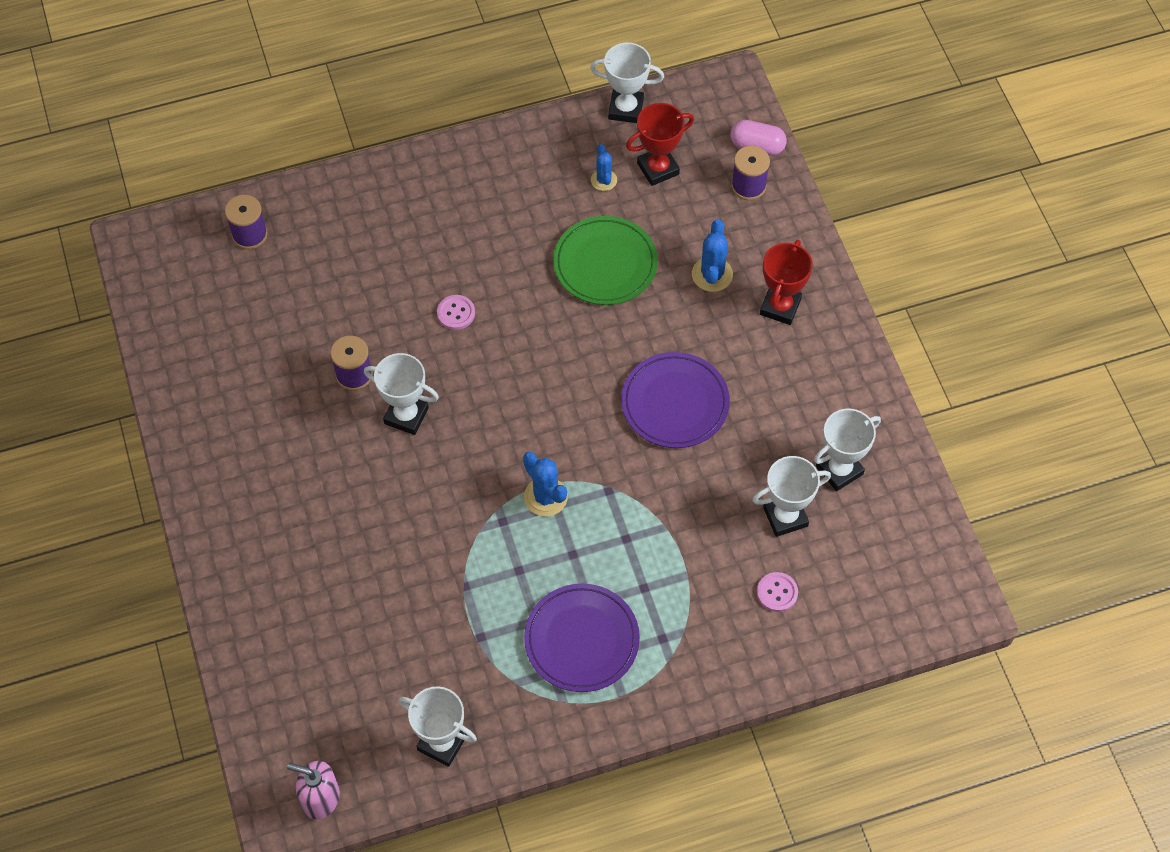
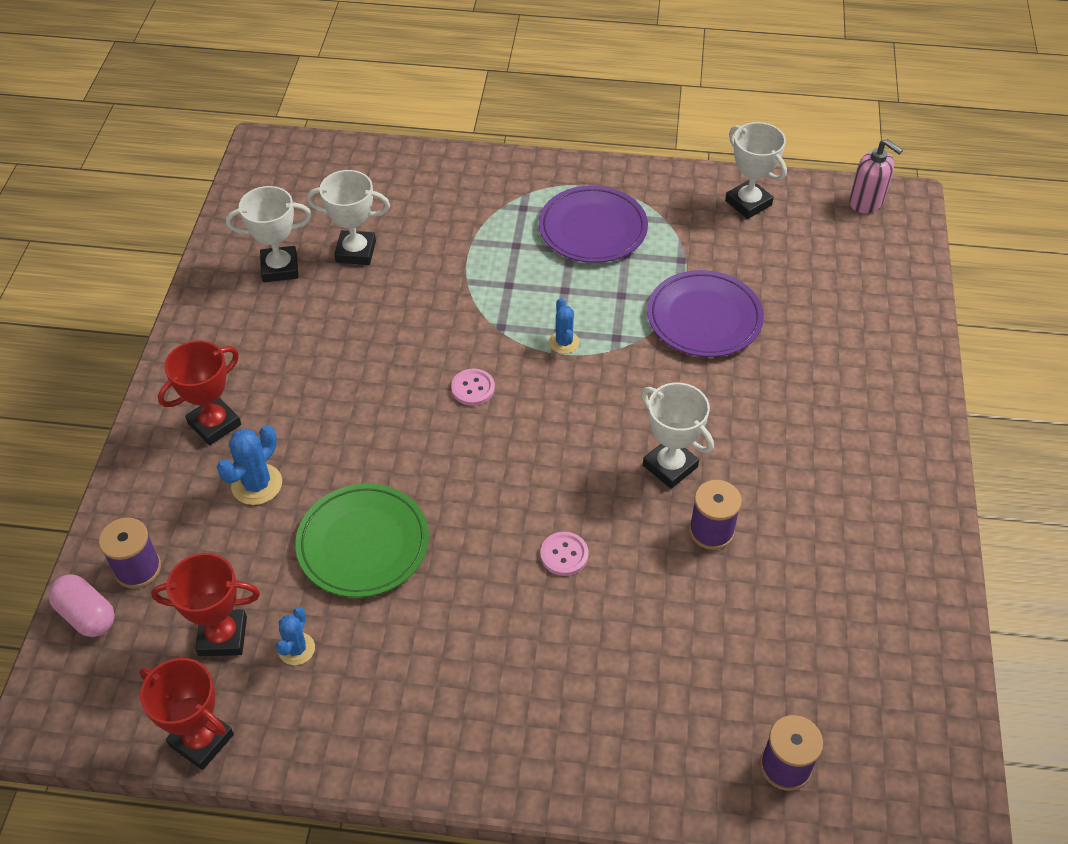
camera: 155 degrees left, 10 degrees down
(545, 497) = (564, 342): blue cactus -> blue cactus, size x0.66
(626, 109) = (201, 740): white trophy -> red trophy
(675, 403) = (387, 376): purple plate -> purple plate (704, 318)
(777, 592) = (405, 204): pink button -> pink button (473, 388)

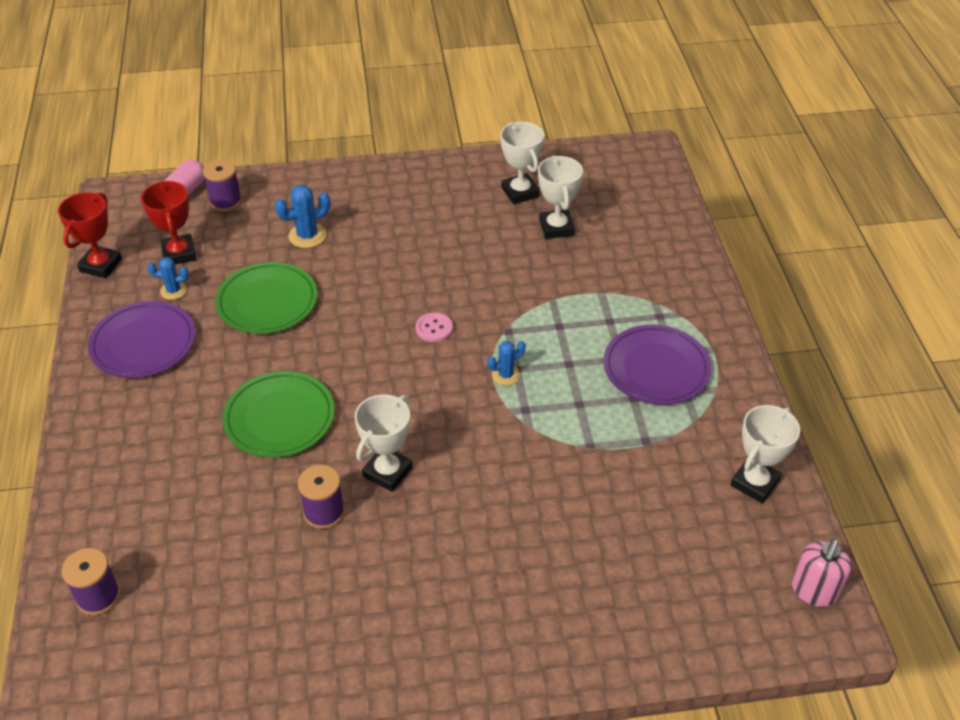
camera: 75 degrees right, 5 degrees down
(214, 424) = (355, 201): red trophy -> none
(257, 484) = (307, 236): blue cactus -> blue cactus turned 45 degrees counterclockwise
(564, 555) = (279, 418): pink button -> green plate
(704, 318) = (575, 470): purple plate -> purple plate (143, 343)

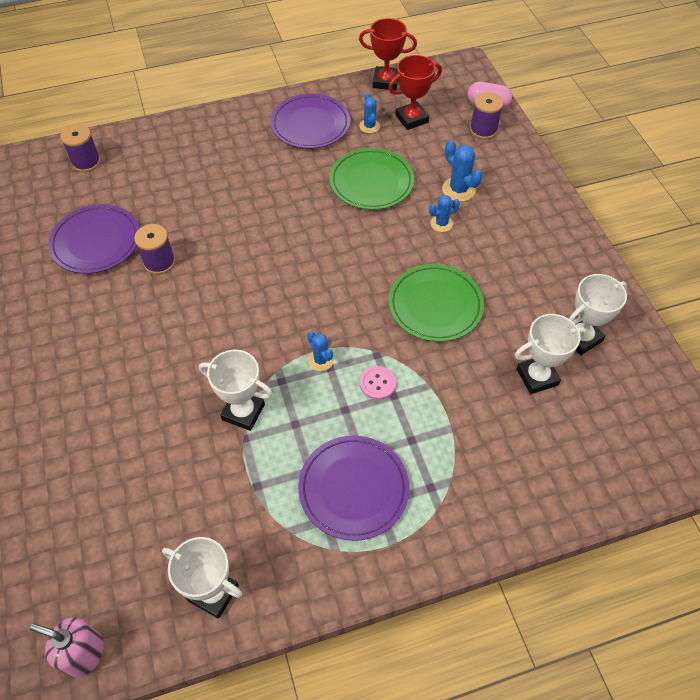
camera: 80 degrees right, 10 degrees up
(264, 583) = (96, 242): none -> purple plate
(279, 418) = (248, 217): green plate -> green plate (435, 305)
(351, 257) = (441, 223): none -> blue cactus
(387, 472) = (201, 294): white trophy -> white trophy (243, 412)
(434, 328) = (367, 298): pink button -> pink button (377, 383)

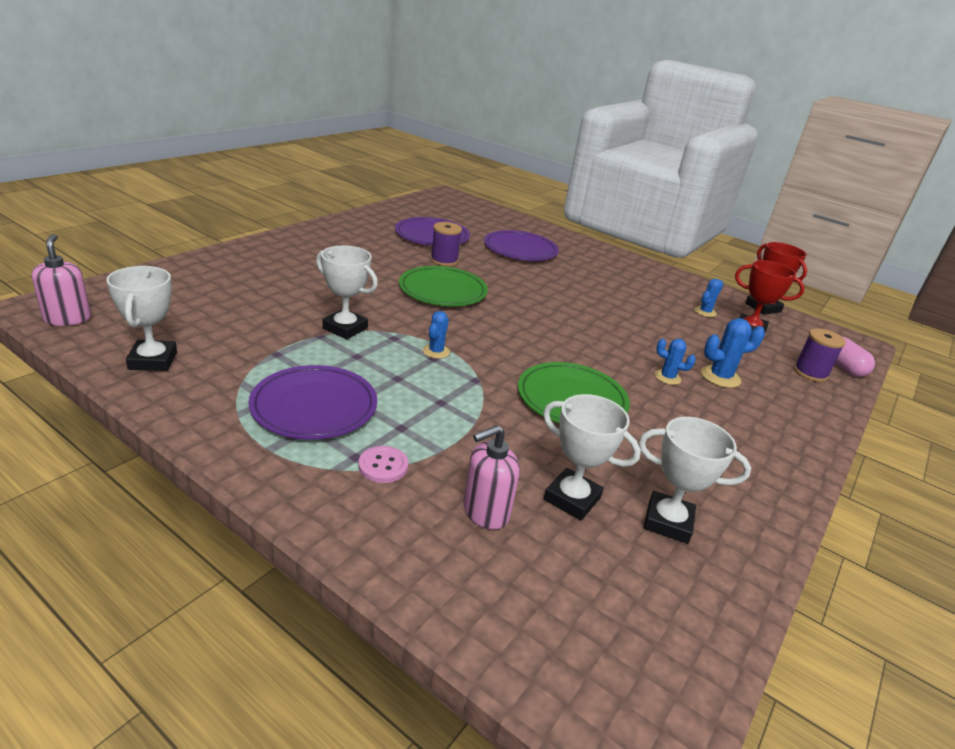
camera: 50 degrees right, 25 degrees down
(86, 162) = (491, 217): purple spool -> none
(243, 412) = (345, 328): white trophy -> white trophy turned 45 degrees counterclockwise
(310, 125) = (659, 286): purple plate -> purple plate (520, 250)
(371, 182) = (651, 328): green plate -> green plate (443, 290)
(377, 383) = (444, 389): pink button -> pink button (383, 466)
(458, 189) = (720, 377): blue cactus -> blue cactus turned 60 degrees clockwise
(525, 435) = (485, 512): none -> pink soap dispenser

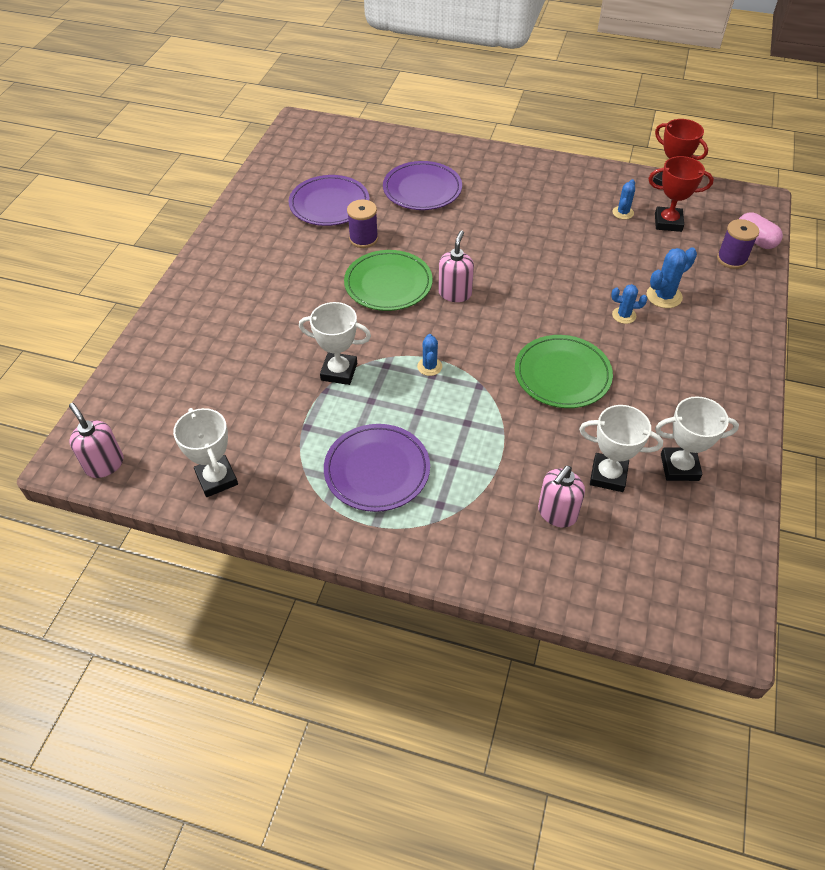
camera: 15 degrees left, 20 degrees up
(383, 466) = (464, 504): pink button -> none
(501, 313) = (455, 293): none -> pink soap dispenser

